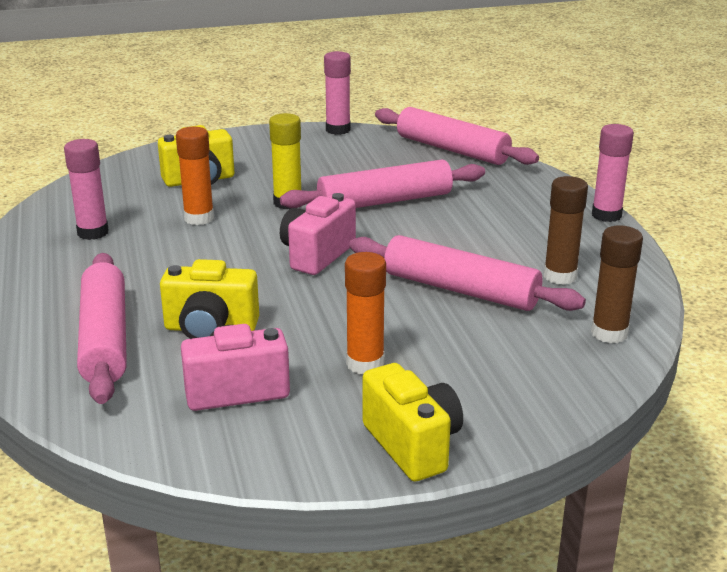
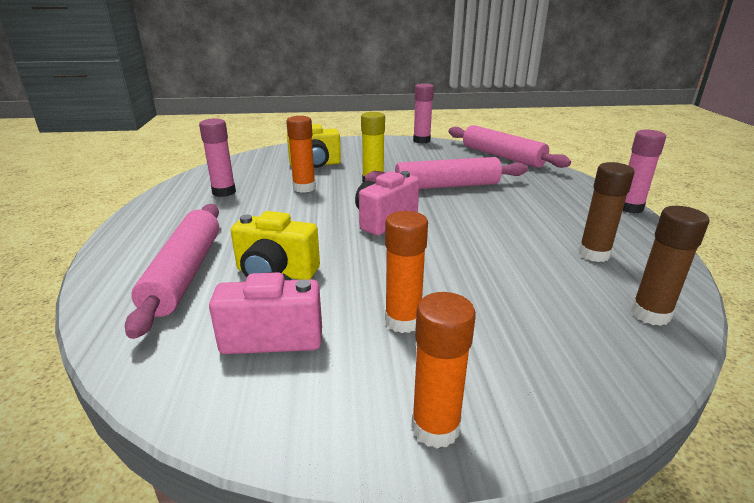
camera: 10 degrees right, 0 degrees up
(412, 445) = (435, 428): yellow camera -> orange glue stick
(460, 289) = (502, 258): pink rolling pin -> none

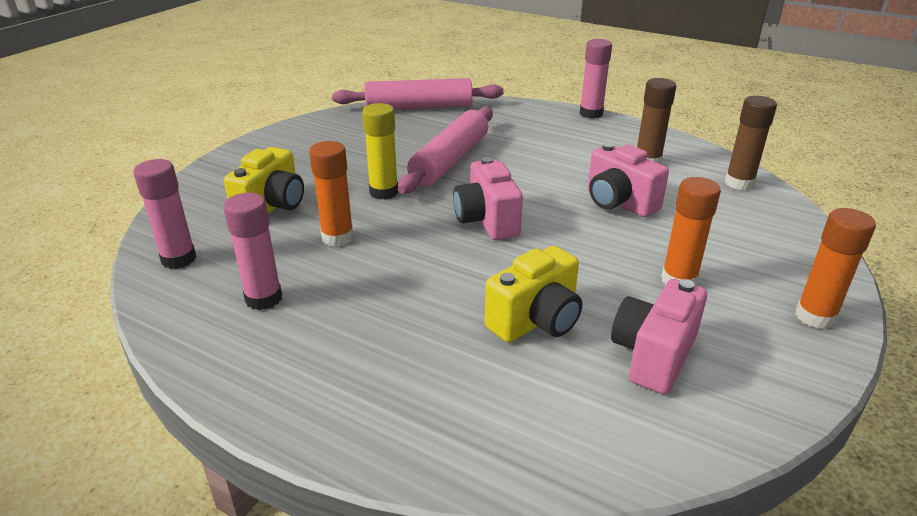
camera: 55 degrees left, 5 degrees up
(185, 273) = (476, 385): pink rolling pin -> none
(421, 141) = (307, 122): pink glue stick -> pink glue stick (179, 259)
(493, 260) = (619, 203): none -> pink camera

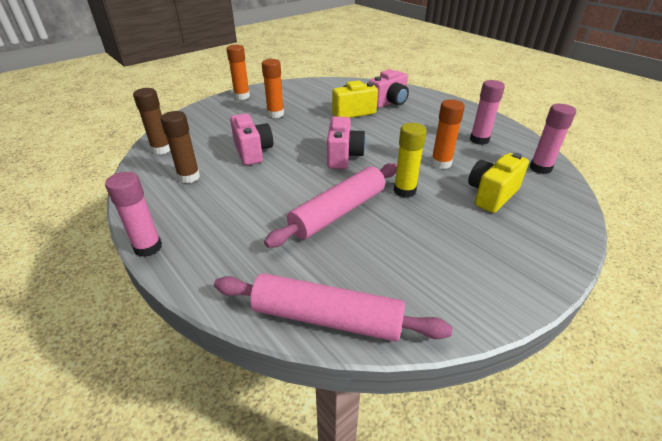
camera: 160 degrees left, 5 degrees up
(653, 356) = (317, 97): pink camera -> pink camera (389, 103)

